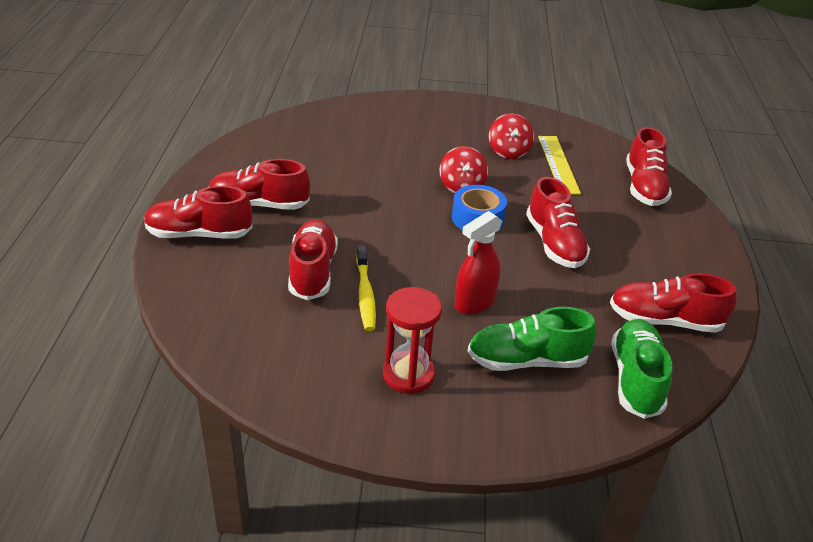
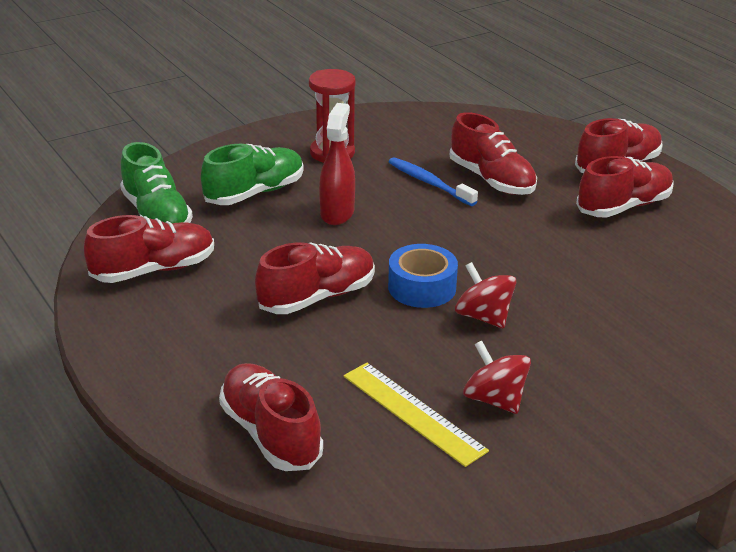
camera: 145 degrees right, 5 degrees down
(365, 294) = (429, 183): yellow toothbrush -> blue toothbrush
(554, 244) = (317, 297): red shoe -> red shoe turned 105 degrees clockwise

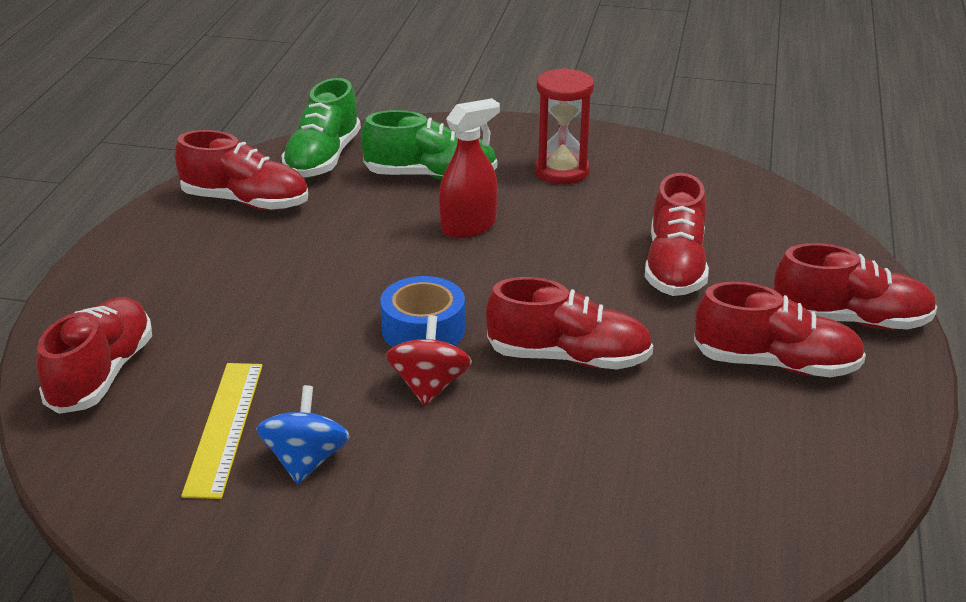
camera: 45 degrees right, 0 degrees up
(317, 297) = (324, 289): red shoe -> red shoe (569, 358)
(429, 183) = (605, 240): blue toothbrush -> none
(494, 399) = (305, 461): red spinning top -> blue spinning top

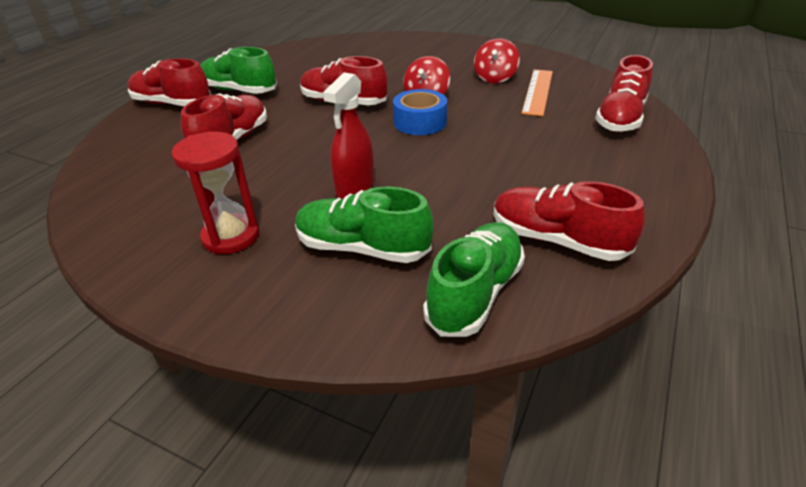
camera: 165 degrees left, 5 degrees up
(225, 427) = (537, 91): yellow ruler -> orange ruler
(305, 461) = (495, 78): blue spinning top -> red spinning top
(469, 227) = (355, 187): red spray bottle -> red spray bottle turned 45 degrees counterclockwise
(776, 364) = (239, 91): red shoe -> green shoe

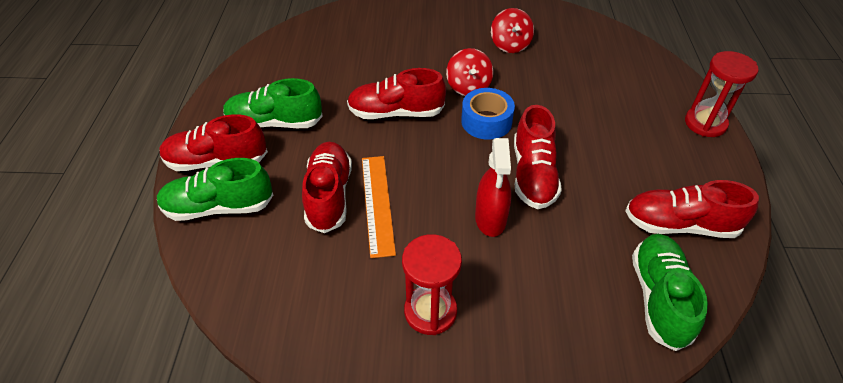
camera: 25 degrees left, 10 degrees up
(362, 248) = (548, 284): green shoe -> green shoe (219, 207)
(537, 91) = (558, 55): orange ruler -> orange ruler (377, 204)
(620, 118) = (642, 74): red shoe -> red shoe (533, 175)
(664, 168) = (705, 123): none -> red hourglass

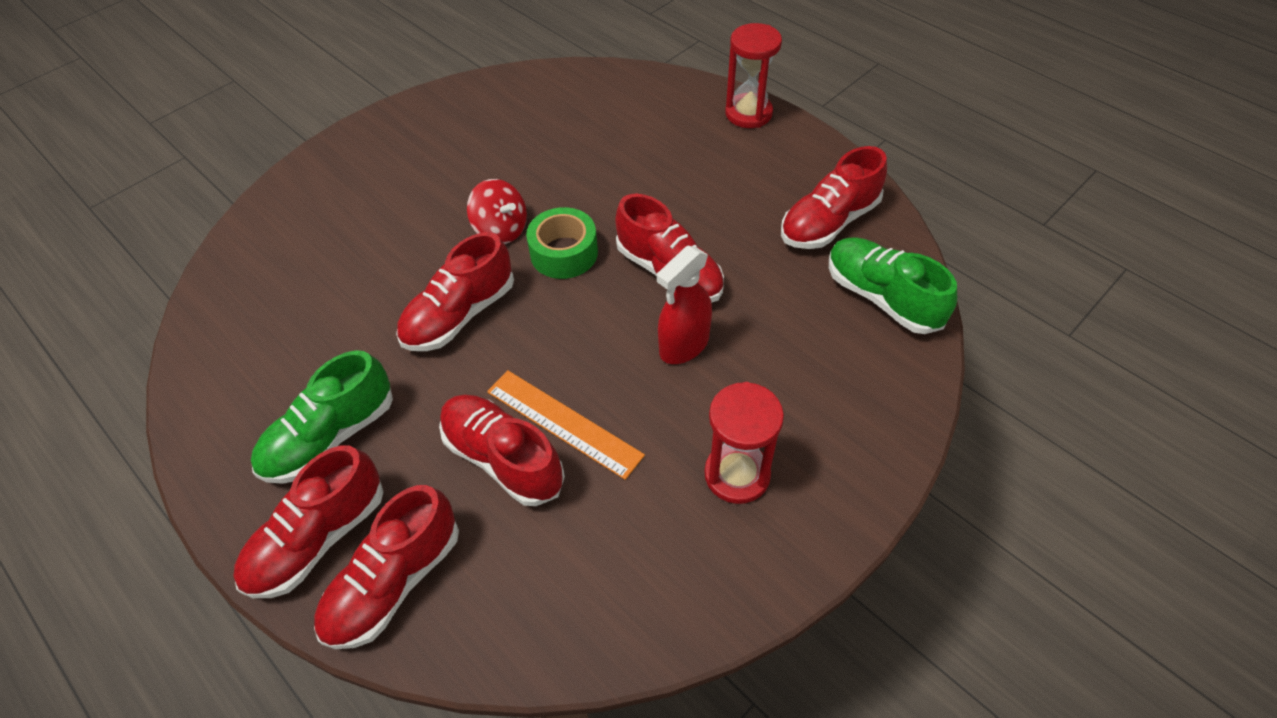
camera: 45 degrees left, 5 degrees up
(219, 207) = (394, 582): green shoe -> red shoe
(486, 121) = (564, 253): blue tape -> green tape
(490, 219) = (684, 345): red spray bottle -> red spray bottle turned 90 degrees clockwise
(510, 45) = (488, 153): red spinning top -> none

